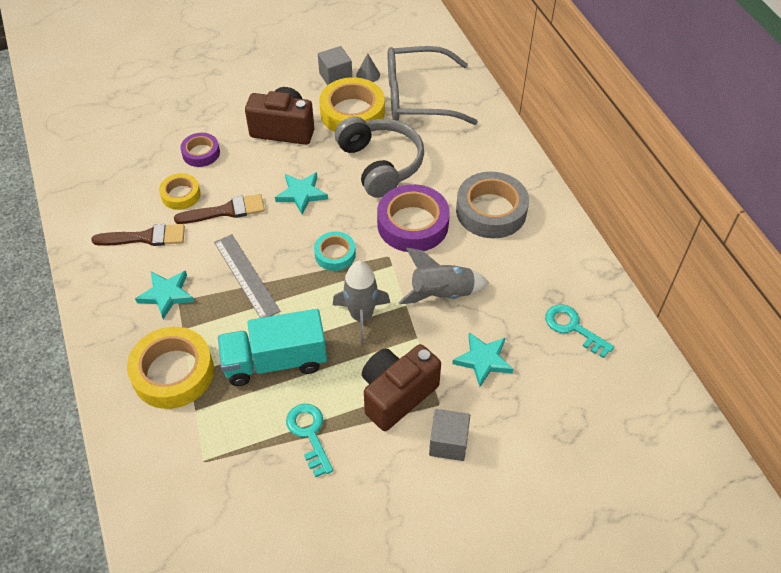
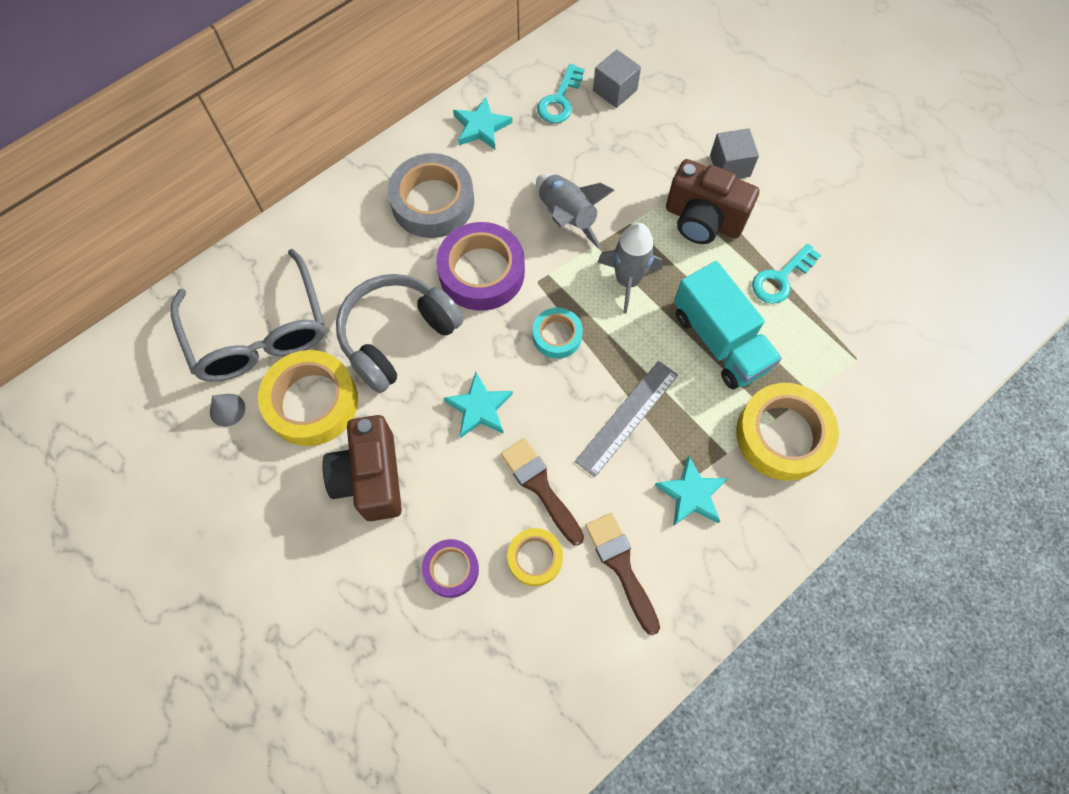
camera: 110 degrees left, 15 degrees up
(335, 77) = (242, 451): grey cube -> grey cube (615, 90)
(483, 360) = (630, 161): turquoise star -> turquoise star (481, 127)

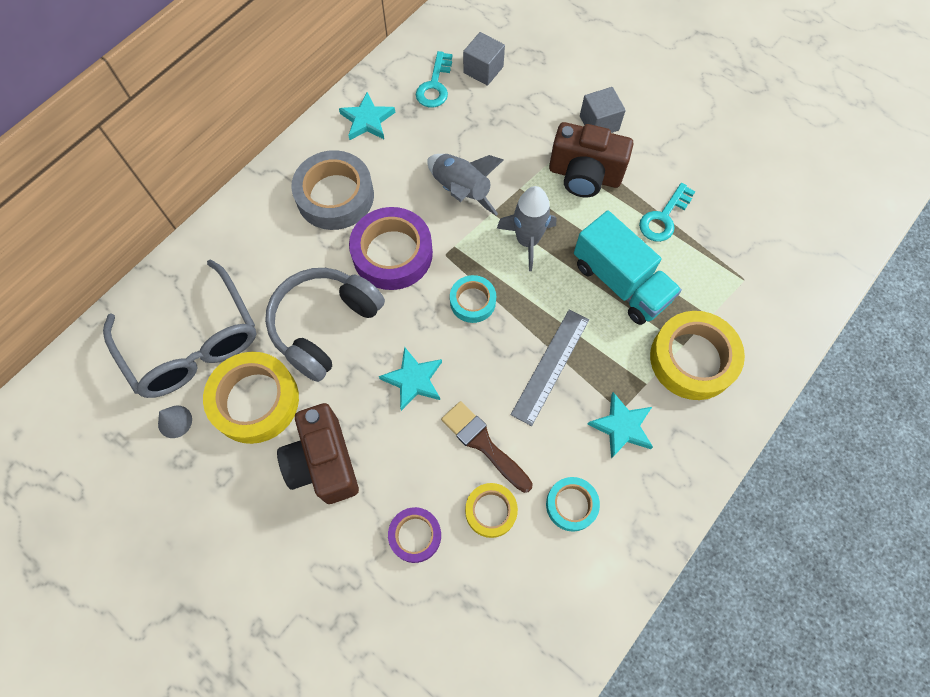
camera: 10 degrees left, 0 degrees up
(621, 567) = (571, 505): brown brush -> turquoise tape

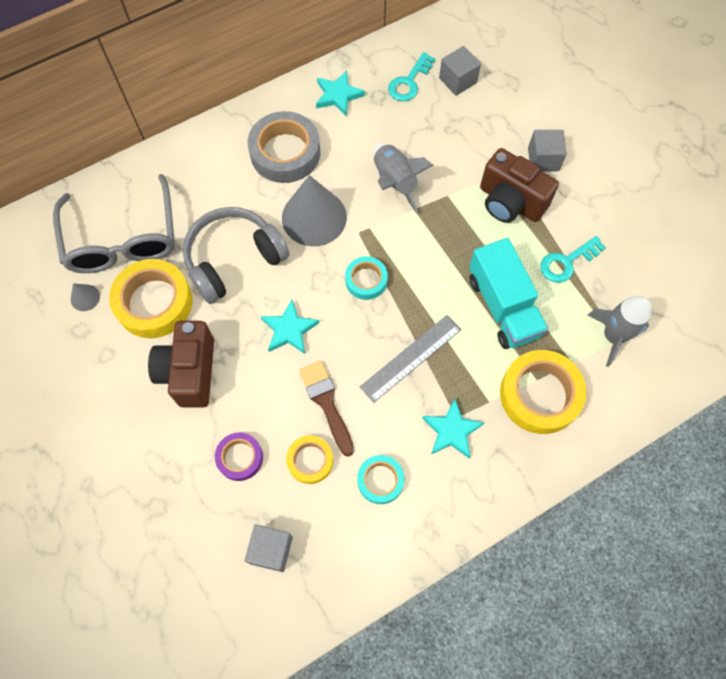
camera: 20 degrees right, 0 degrees up
(392, 253) = (314, 217): purple tape -> grey cone
(488, 622) = (271, 550): none -> grey cube
(527, 241) = (435, 243): grey rocket -> grey rocket (613, 336)

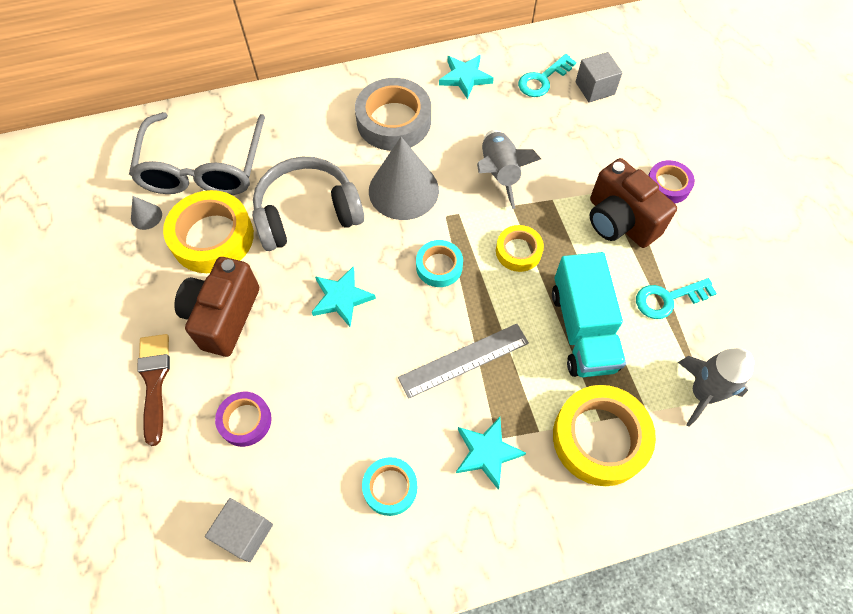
camera: 15 degrees right, 5 degrees down
(310, 461) = (319, 444): yellow tape -> yellow tape (518, 251)
(326, 403) = (357, 386): brown brush -> brown brush (154, 382)
(543, 159) = (668, 185): grey cube -> purple tape

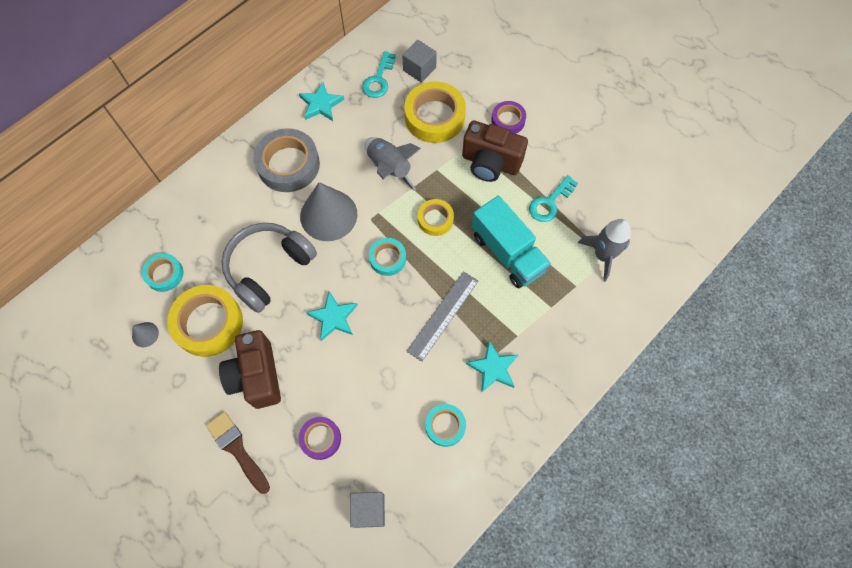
camera: 30 degrees left, 5 degrees up
(203, 168) = (164, 274): grey glasses -> turquoise tape
(599, 438) = (557, 319): yellow tape -> yellow tape (434, 117)

